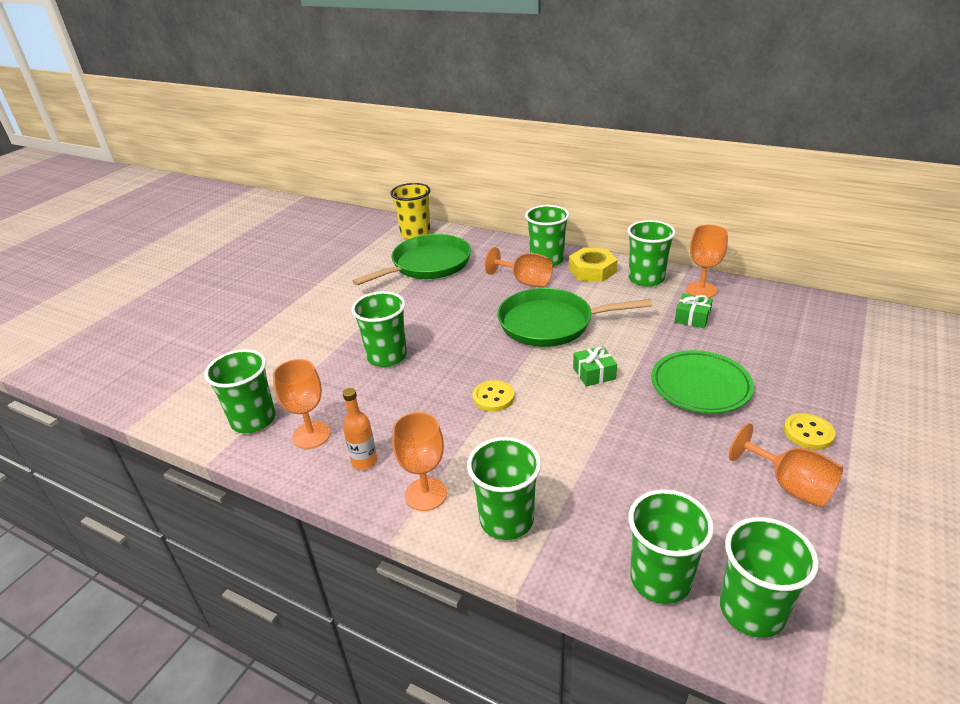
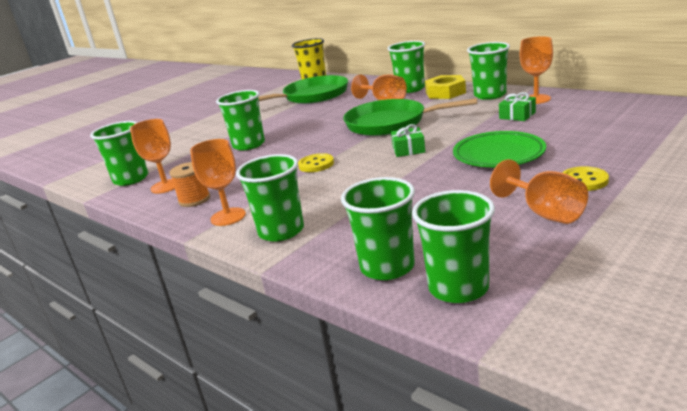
camera: 15 degrees right, 10 degrees down
(364, 462) = (194, 200): orange bottle -> orange spool

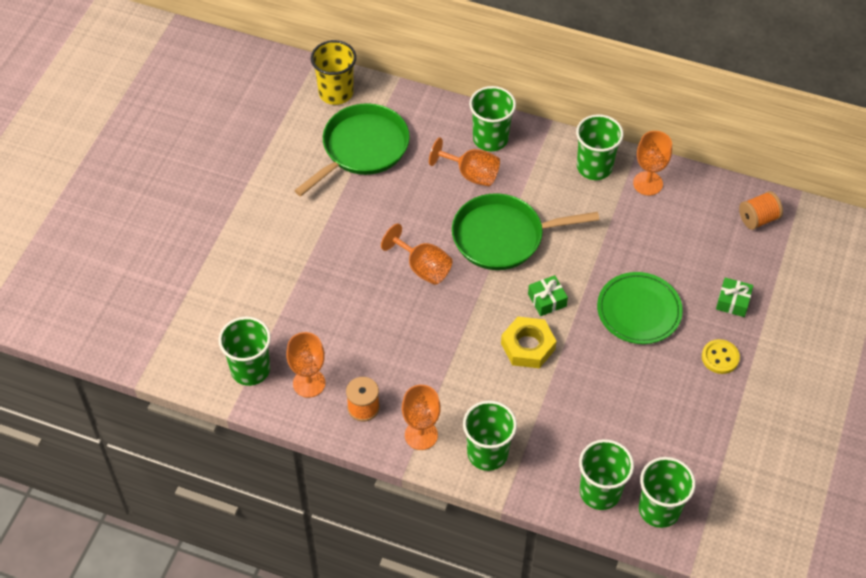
camera: 25 degrees left, 30 degrees up
(249, 145) = (351, 287): green cup -> none
(316, 164) = (460, 333): yellow button -> none
(445, 92) = (539, 154): yellow nut -> yellow nut (528, 346)
(517, 115) = (637, 224): green gift -> green gift (733, 302)
(545, 213) = (698, 409): orange goblet -> orange goblet (423, 267)
(647, 110) = (758, 219): none -> orange spool

